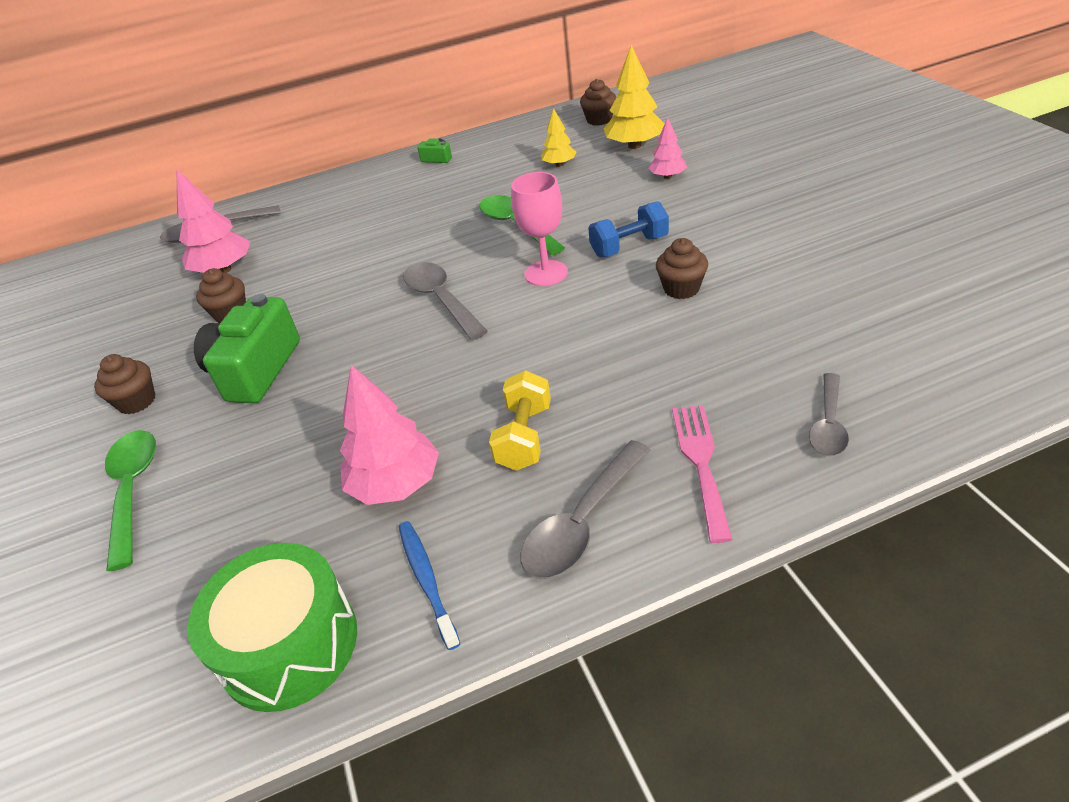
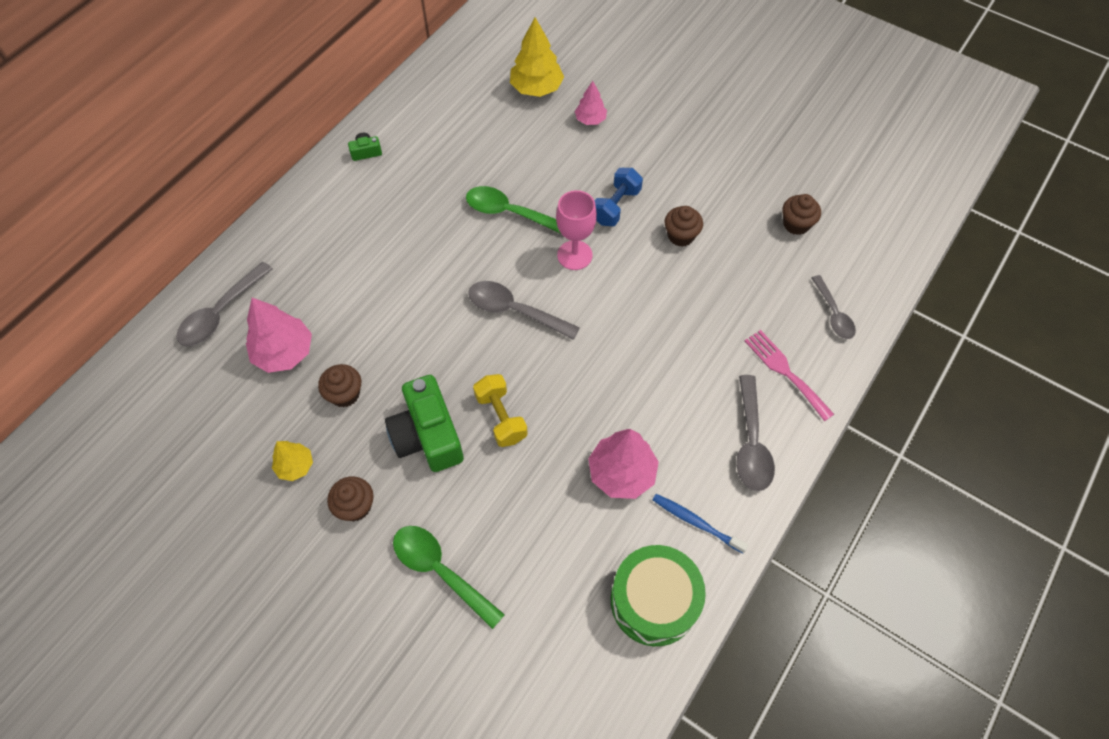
camera: 40 degrees left, 20 degrees up
(524, 437) = (672, 401): yellow dumbbell -> yellow dumbbell (501, 417)
(559, 164) = (489, 129): yellow tree -> yellow tree (295, 466)
(599, 120) = (480, 61): brown cupcake -> brown cupcake (796, 224)

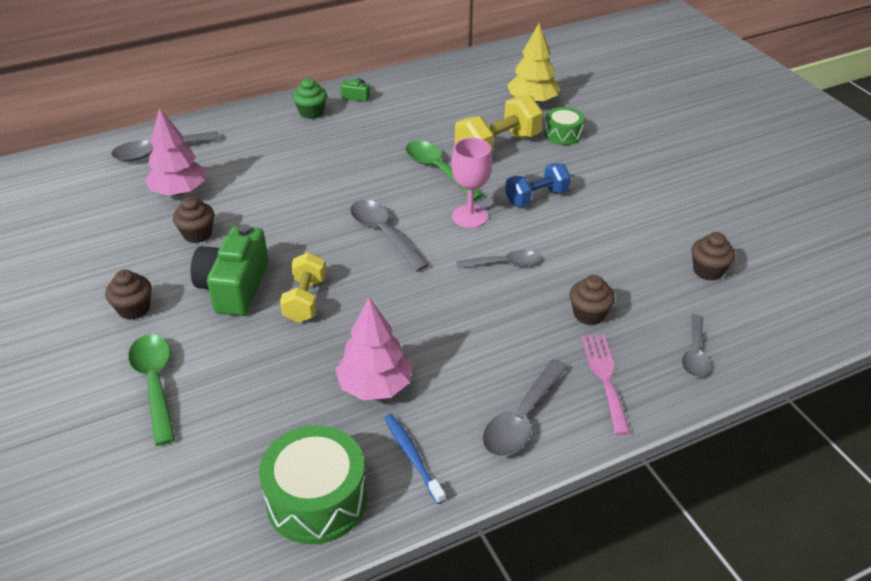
camera: 30 degrees right, 20 degrees down
(295, 466) = (117, 263): yellow tree -> none
(337, 193) = (311, 112): none -> green cupcake
(543, 160) = (497, 146): none -> yellow dumbbell
(590, 119) = (563, 134): pink tree -> green drum
(637, 294) = (503, 263): none -> grey spoon
(680, 236) = (581, 238): brown cupcake -> brown cupcake (589, 314)

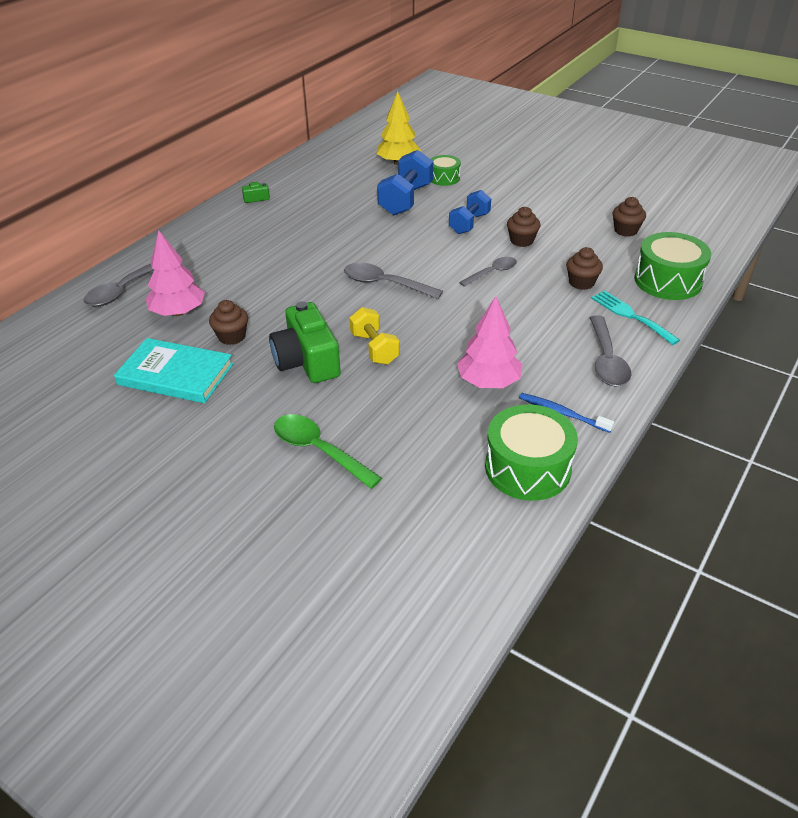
camera: 30 degrees left, 0 degrees up
(119, 252) = (176, 374): none -> turquoise book
(134, 309) = (238, 408): brown cupcake -> brown cupcake (521, 241)
(311, 112) = (230, 220): green cupcake -> none
(438, 170) = (378, 229): green spoon -> none
(470, 216) = (436, 251): pink goblet -> none
(497, 146) = (406, 200): yellow dumbbell -> blue dumbbell
(605, 378) = (630, 316): pink fork -> turquoise fork
(695, 353) = (668, 281): grey spoon -> green drum

